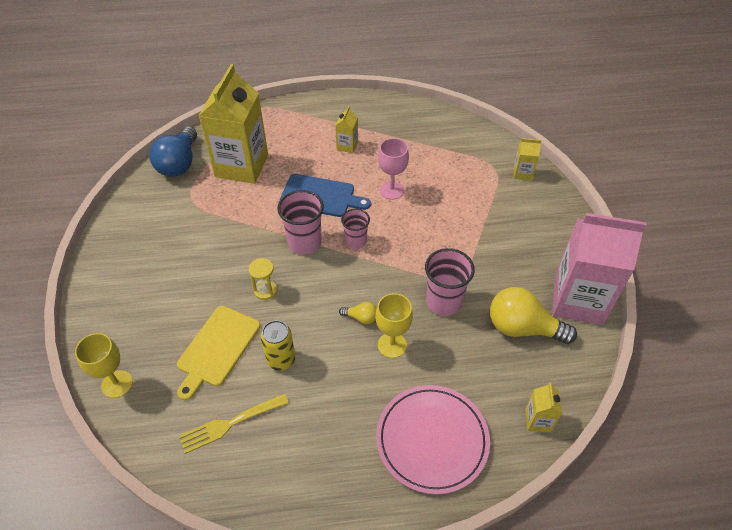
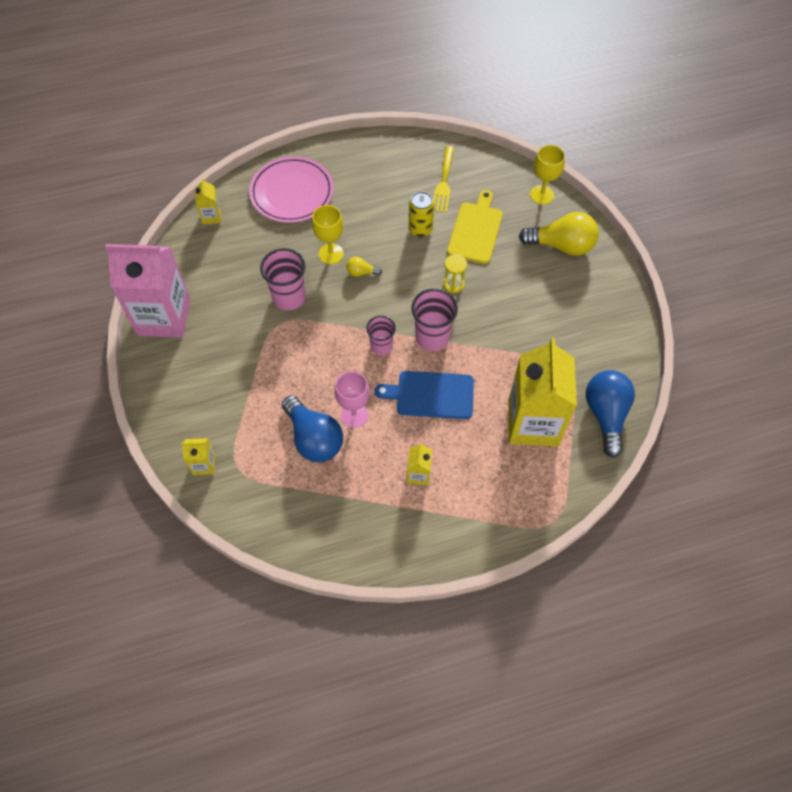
camera: 170 degrees right, 10 degrees up
(230, 423) = (443, 182): yellow fork -> yellow fork turned 135 degrees clockwise
(429, 179) = (314, 438): none -> blue light bulb
(522, 328) = (218, 284): yellow light bulb -> yellow light bulb (562, 245)

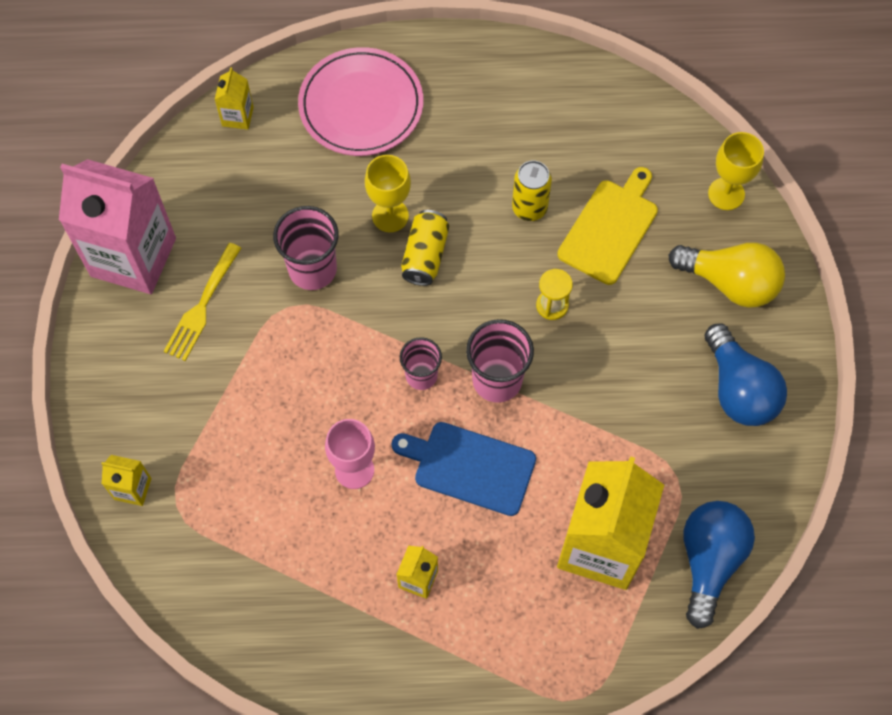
camera: 15 degrees right, 5 degrees up
(314, 438) = (290, 489): blue light bulb -> blue light bulb (738, 389)
(361, 272) = (425, 255): yellow light bulb -> yellow can
(443, 182) = (586, 139): yellow fork -> yellow fork (202, 306)

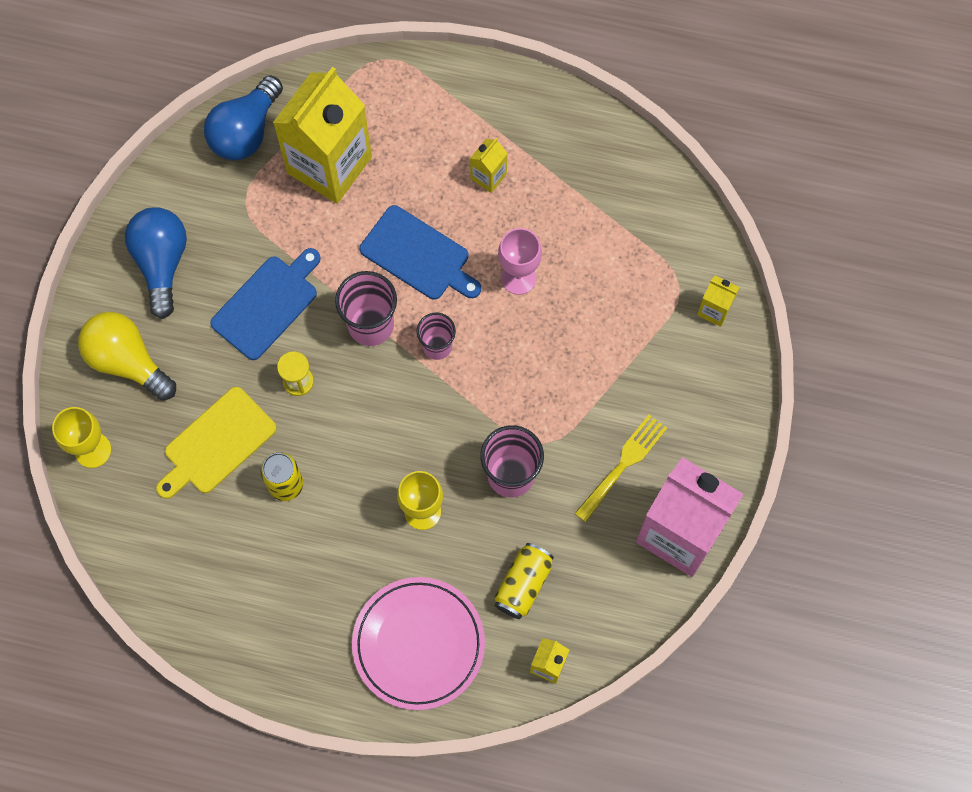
camera: 165 degrees left, 5 degrees up
(425, 255) = (400, 461): yellow can -> yellow can (523, 584)
(612, 374) = (267, 304): none -> blue cutting board

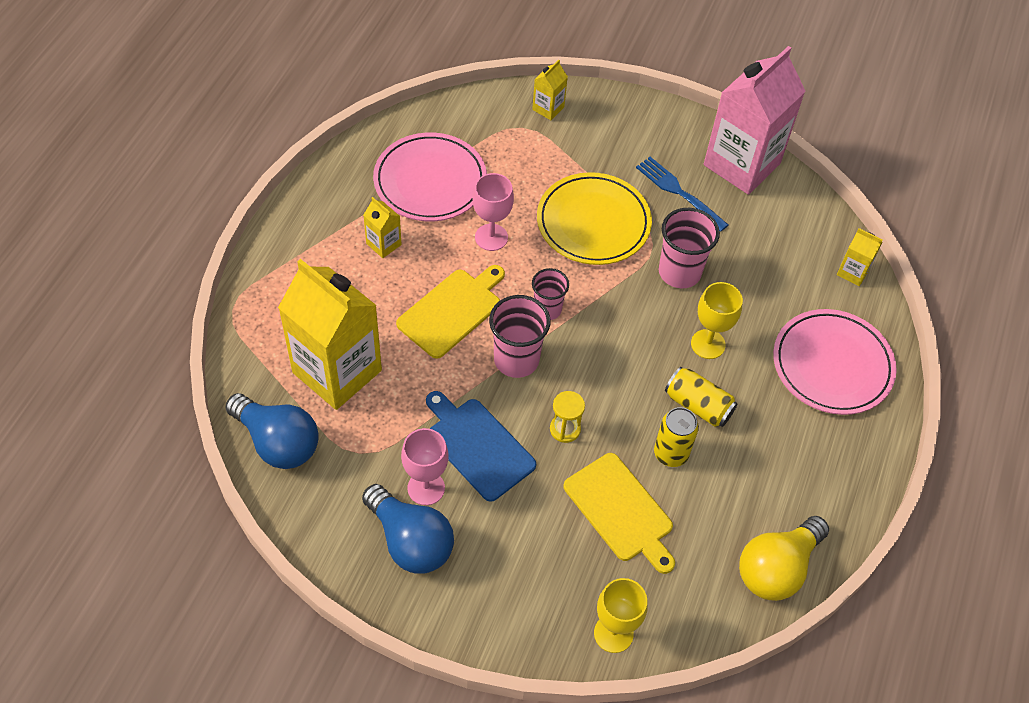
camera: 85 degrees left, 15 degrees down
(127, 361) = (517, 587): yellow light bulb -> yellow light bulb (776, 568)
(162, 263) = (410, 541): blue light bulb -> blue light bulb turned 135 degrees counterclockwise
(216, 266) = (426, 488): none -> pink goblet
(418, 255) = (452, 311): blue cutting board -> yellow cutting board
(523, 584) = (780, 279): yellow can -> yellow can (698, 405)
(560, 378) = (593, 222): none -> yellow plate
(581, 205) = (430, 181): none -> pink plate
(623, 465) = (679, 192): yellow fork -> blue fork

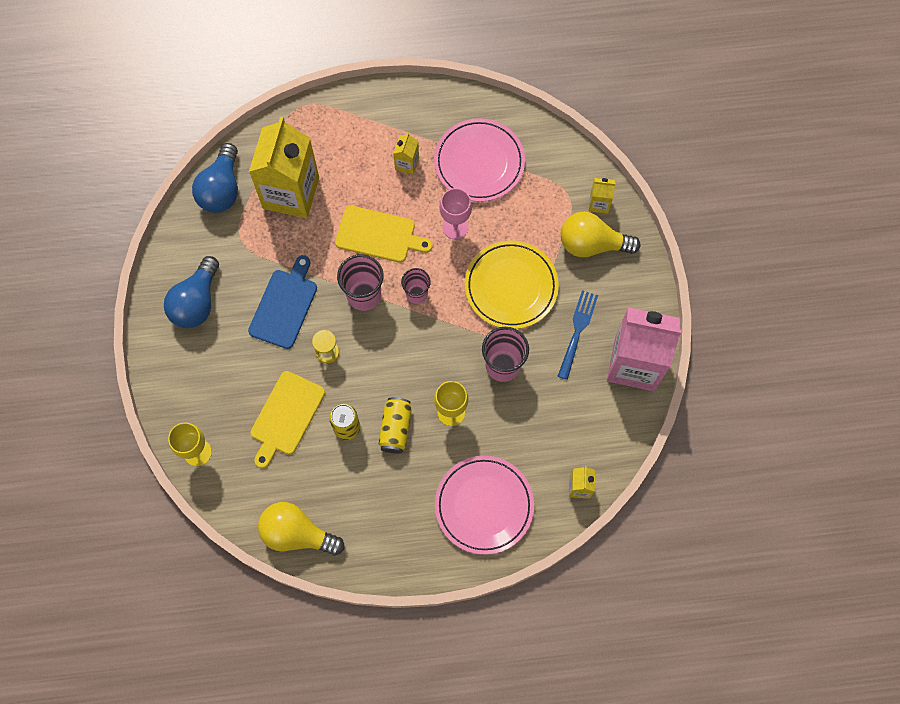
camera: 65 degrees right, 15 degrees up
(426, 488) = (237, 291): pink goblet -> none
(589, 135) = (592, 244): none -> yellow light bulb

